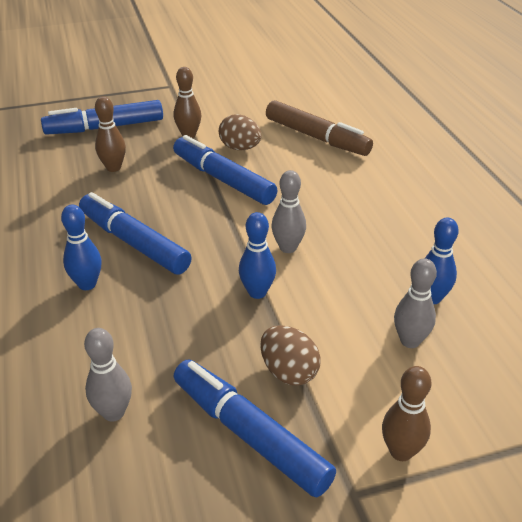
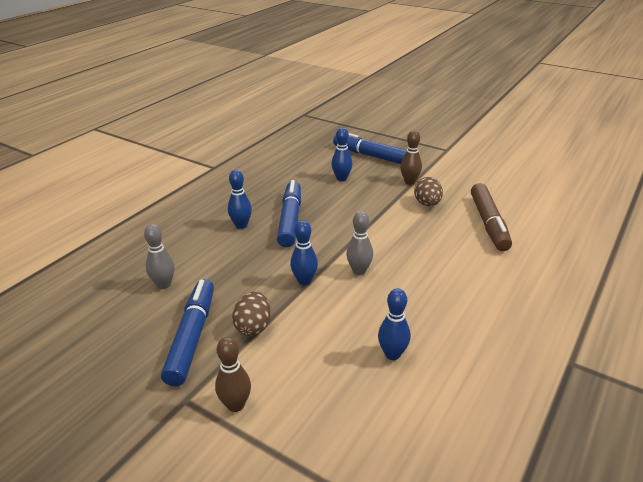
camera: 50 degrees right, 5 degrees down
(113, 168) = (341, 178): brown bowling pin -> blue bowling pin
(223, 179) = (387, 215): blue marker -> none
(410, 341) = (337, 364): grey bowling pin -> none

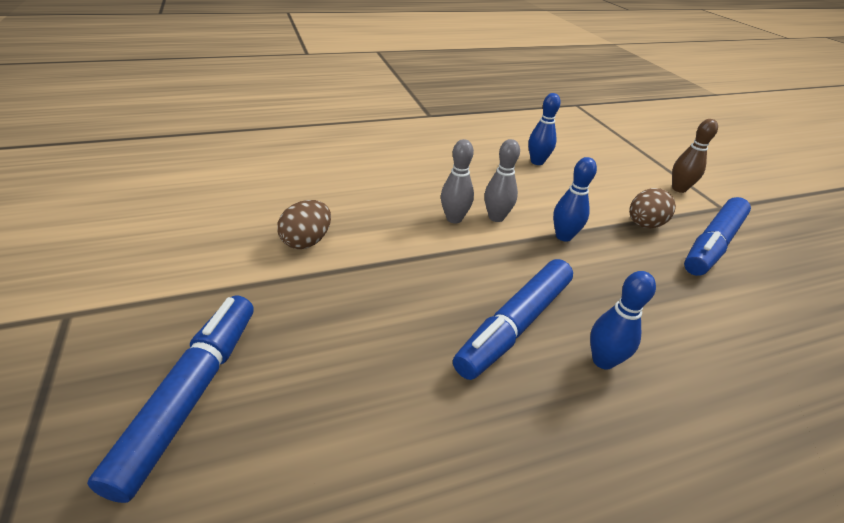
camera: 145 degrees left, 5 degrees up
(164, 284) = (751, 318): grey bowling pin -> grey bowling pin (454, 218)
(341, 178) = (337, 365): blue bowling pin -> none
(371, 156) = (191, 395): blue marker -> blue marker turned 150 degrees counterclockwise
(409, 182) = (258, 286): brown bowling pin -> none
(488, 223) = (297, 189): brown marker -> none

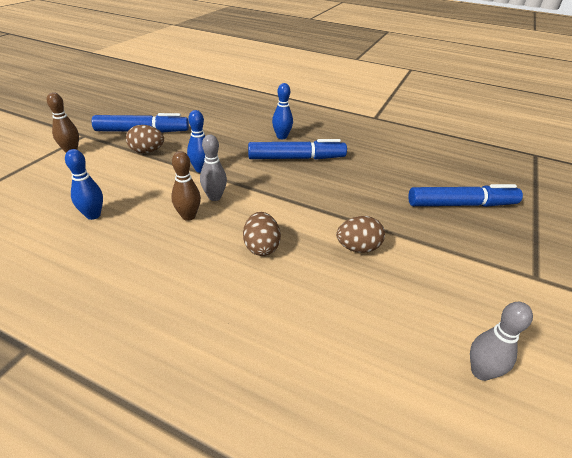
camera: 135 degrees left, 0 degrees up
(191, 395) = (461, 204): blue marker -> blue marker turned 150 degrees counterclockwise
(392, 200) = (261, 247): none -> brown egg
(454, 218) = (241, 210): grey bowling pin -> grey bowling pin (480, 372)
(482, 192) = (188, 216): none -> brown bowling pin

